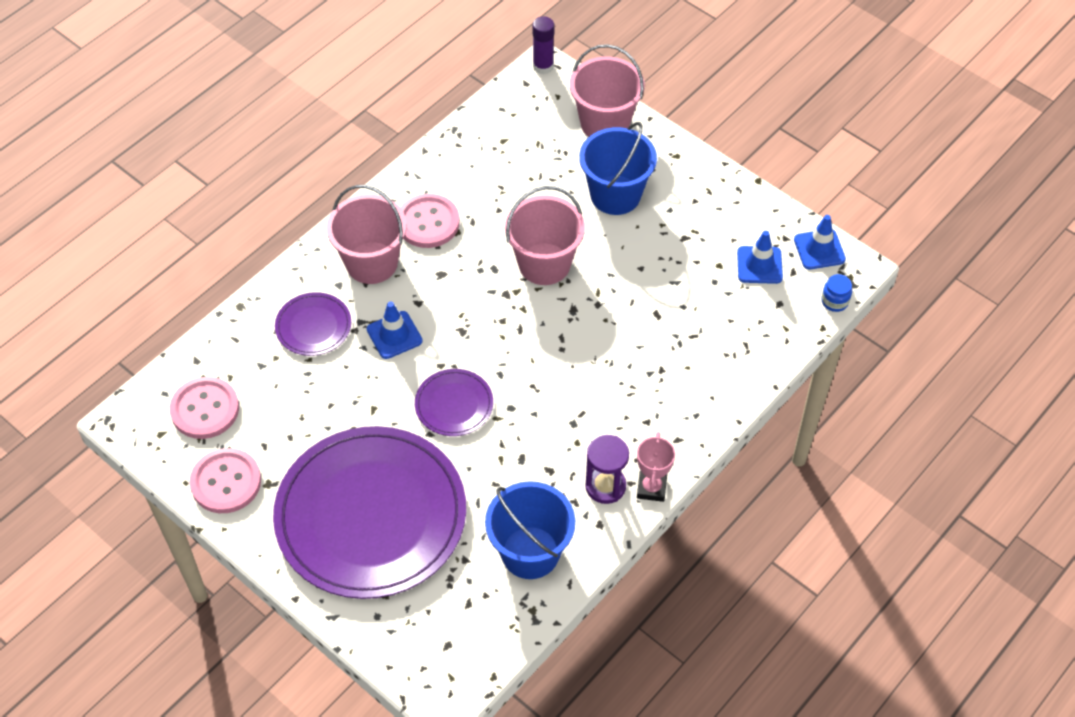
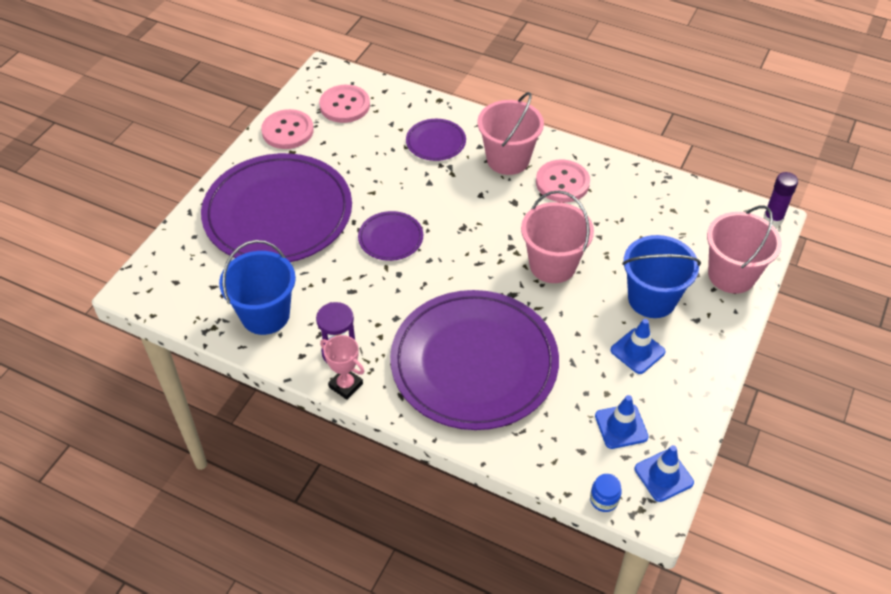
camera: 75 degrees right, 5 degrees down
(394, 335) = (444, 188): blue traffic cone -> blue traffic cone (637, 351)
(651, 488) = (346, 385): pink trophy -> pink trophy turned 45 degrees clockwise
(653, 365) = (474, 363): none -> purple plate

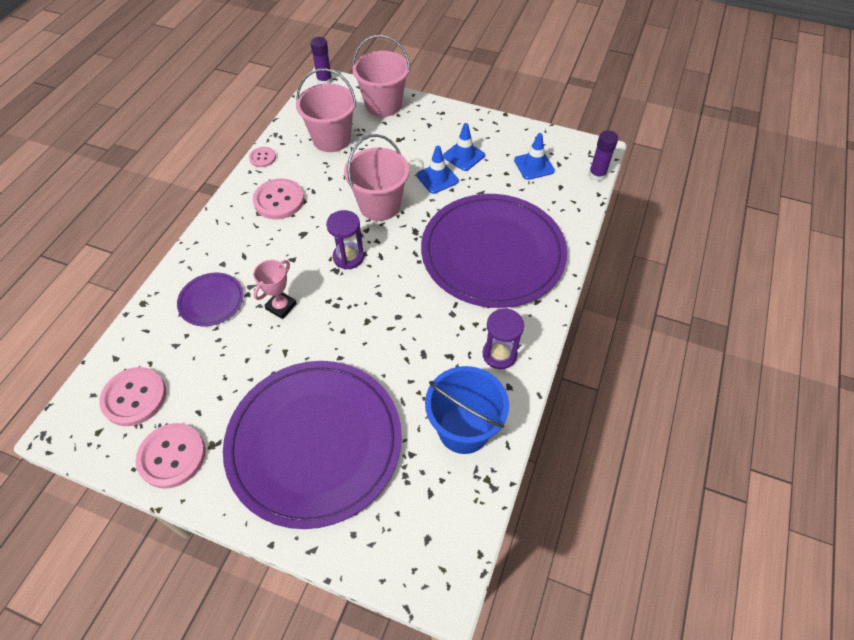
camera: 95 degrees left, 5 degrees up
(346, 385) = (535, 344): pink trophy -> pink trophy (281, 306)
(390, 238) = (351, 328): purple plate -> none
(479, 237) = (348, 257): none -> purple hourglass
(508, 159) = (244, 240): pink bucket -> pink bucket (331, 139)
(604, 500) = (597, 175): blue jar -> purple glue stick
(628, 168) = (262, 158): none -> pink button
(652, 299) = (411, 147): blue bucket -> none
(663, 476) = (568, 145): blue traffic cone -> blue traffic cone (437, 178)

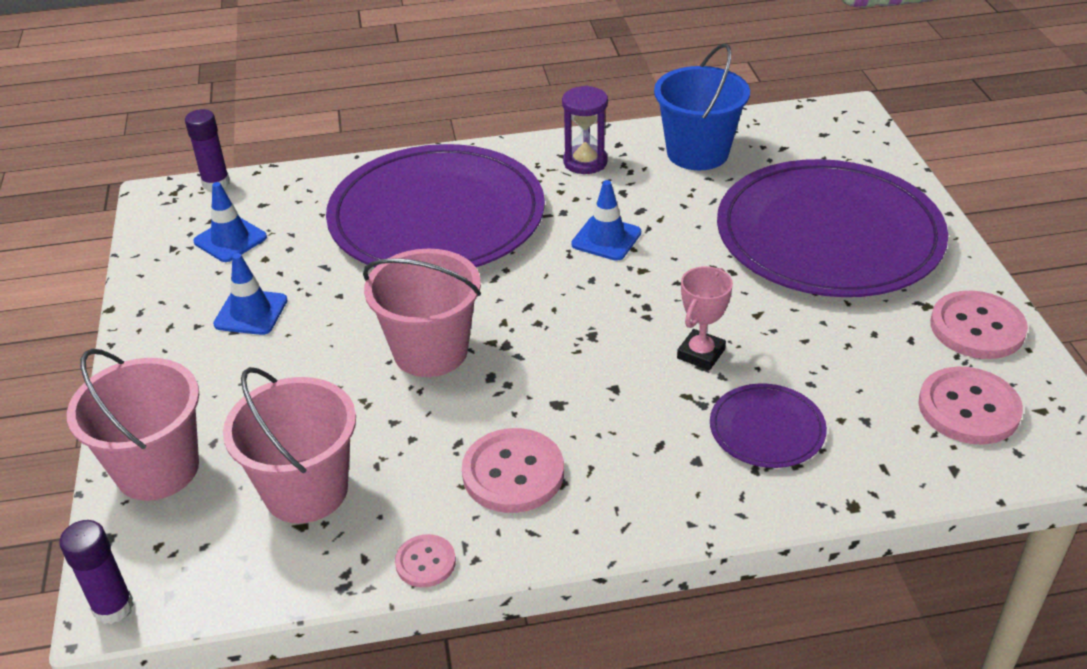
camera: 120 degrees left, 15 degrees down
(281, 306) = (701, 354): pink trophy -> pink trophy turned 60 degrees counterclockwise
(348, 257) = (558, 334): purple hourglass -> none
(437, 178) = (324, 319): blue traffic cone -> blue traffic cone (606, 238)

